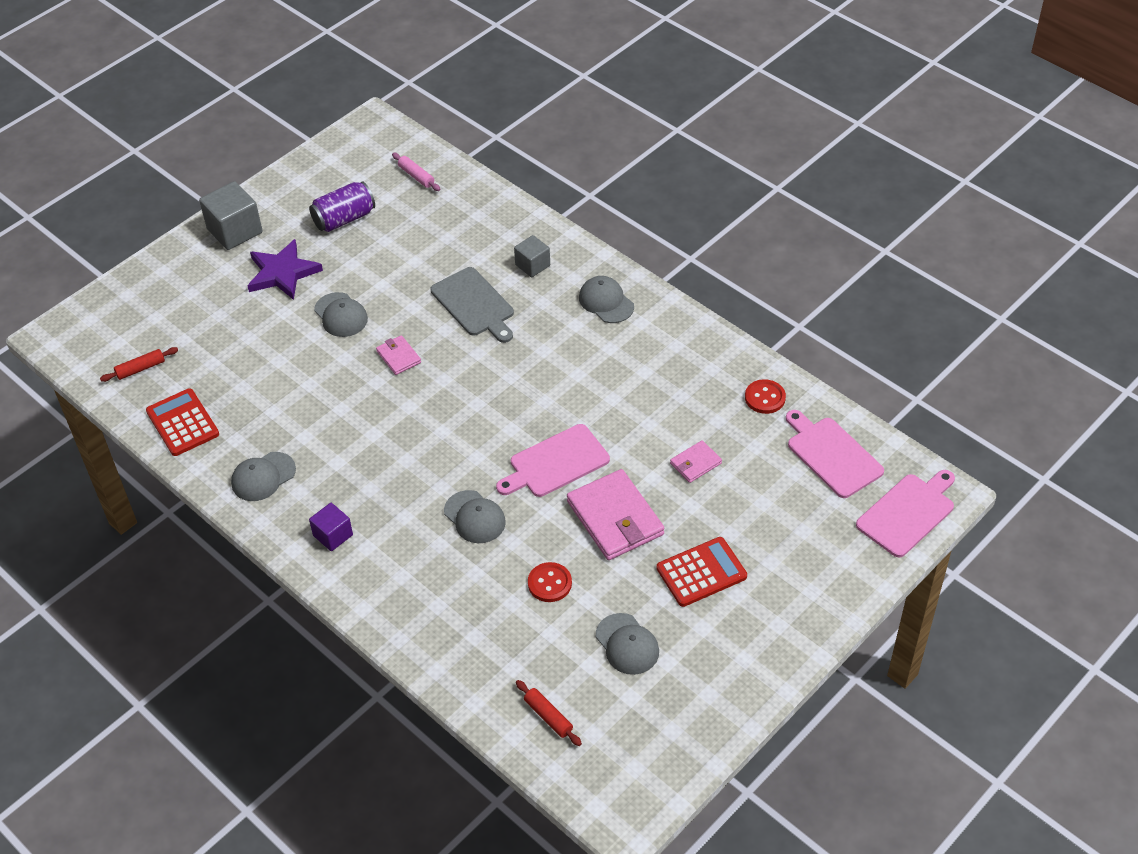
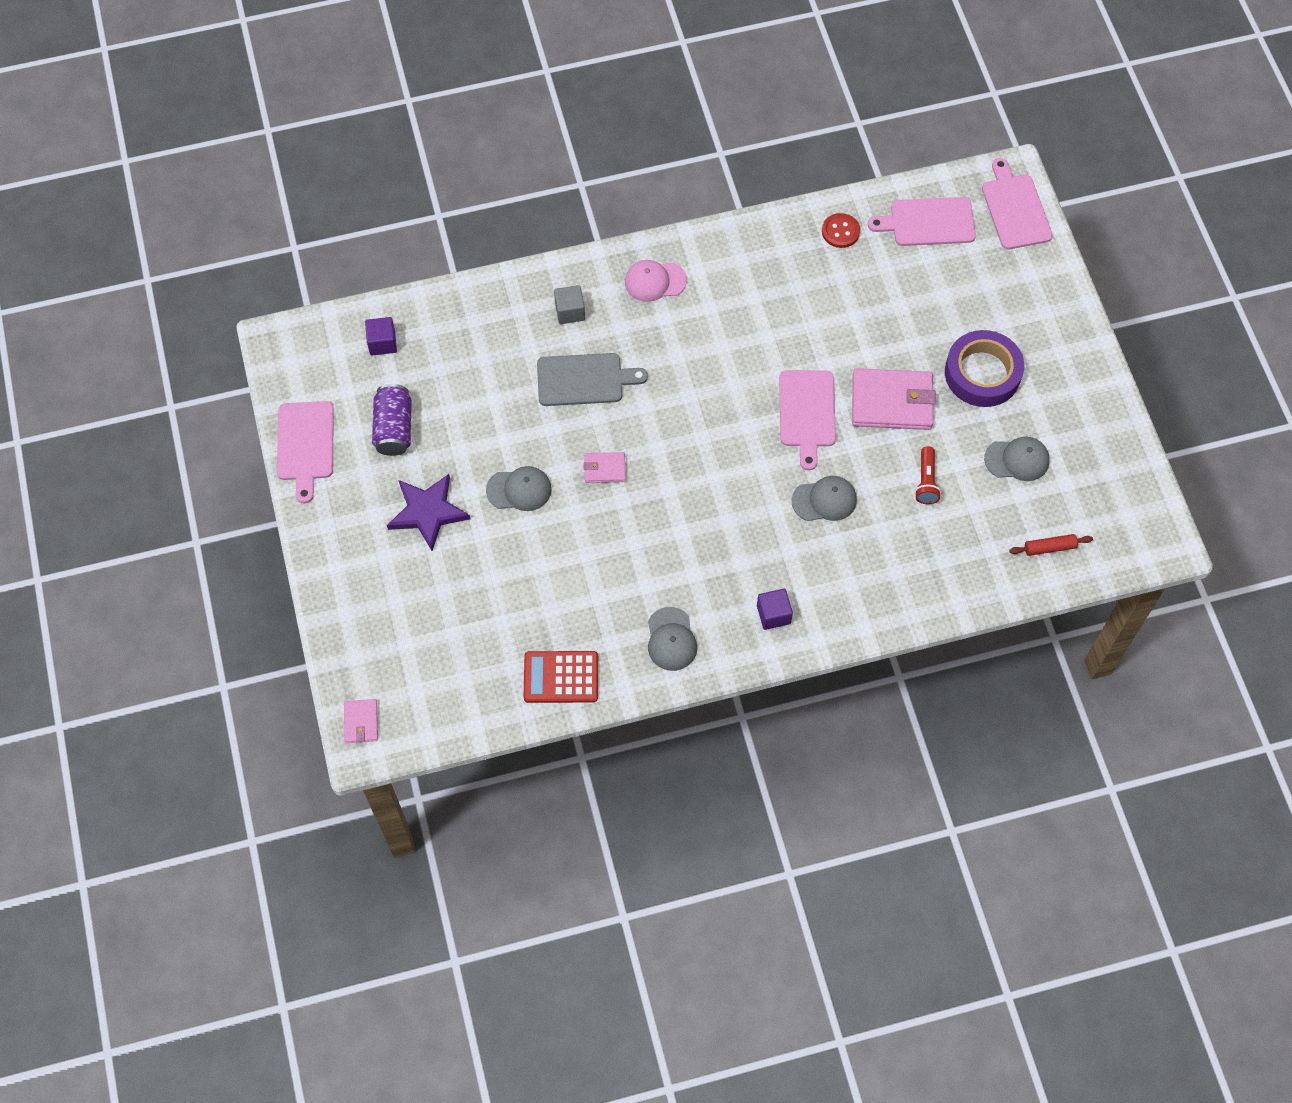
camera: 60 degrees left, 15 degrees up
(141, 369) = (466, 685): red rolling pin -> none
(235, 231) = (338, 527): grey cube -> none
(294, 180) = (305, 445): none -> pink cutting board
(416, 176) = (382, 343): pink rolling pin -> purple cube
(549, 583) = (926, 481): red button -> red flashlight
(606, 302) = (655, 281): grey cap -> pink cap
(695, 463) = (874, 316): pink wallet -> pink wallet (361, 722)
(701, 572) = (982, 373): red calculator -> purple tape

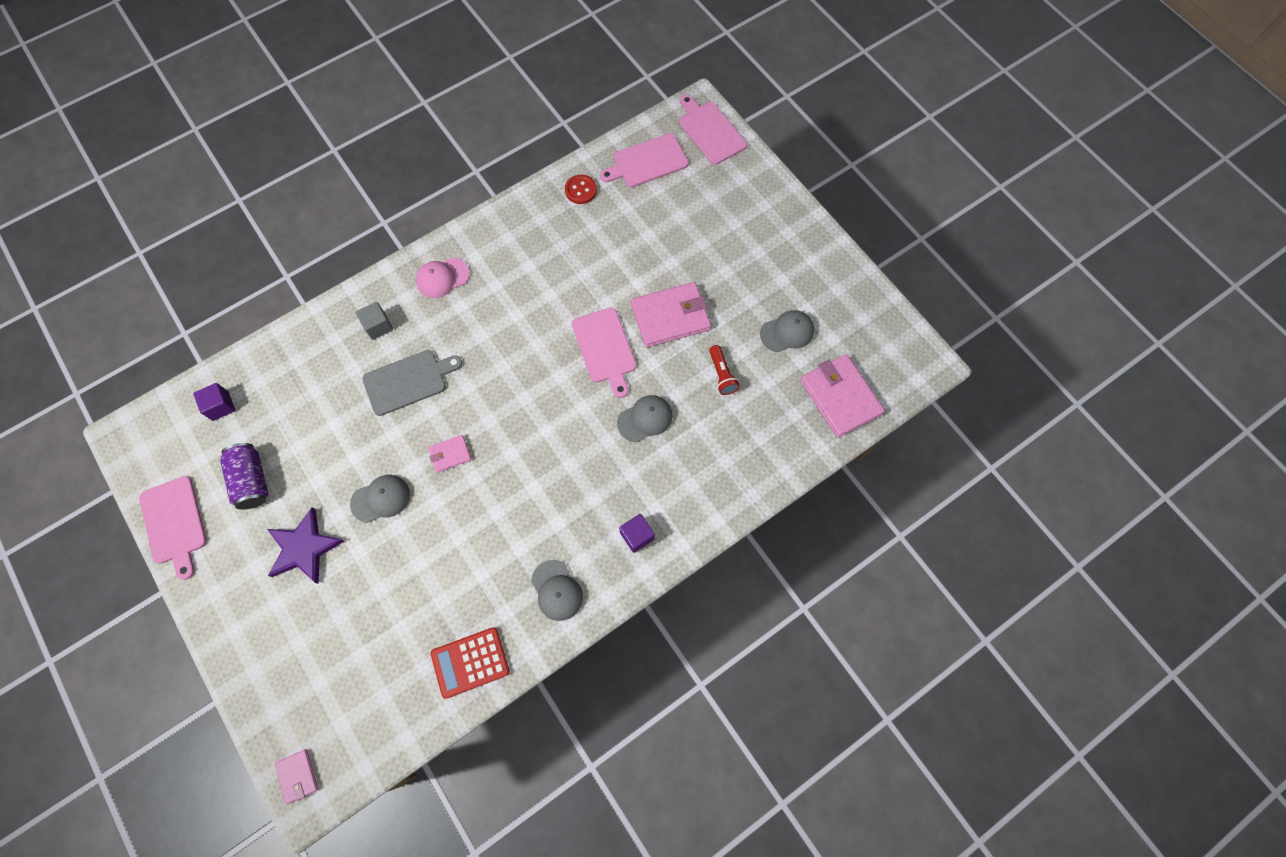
camera: 20 degrees left, 5 degrees up
(982, 373) = (733, 270): purple tape -> none
(1049, 547) = (840, 397): red rolling pin -> pink wallet

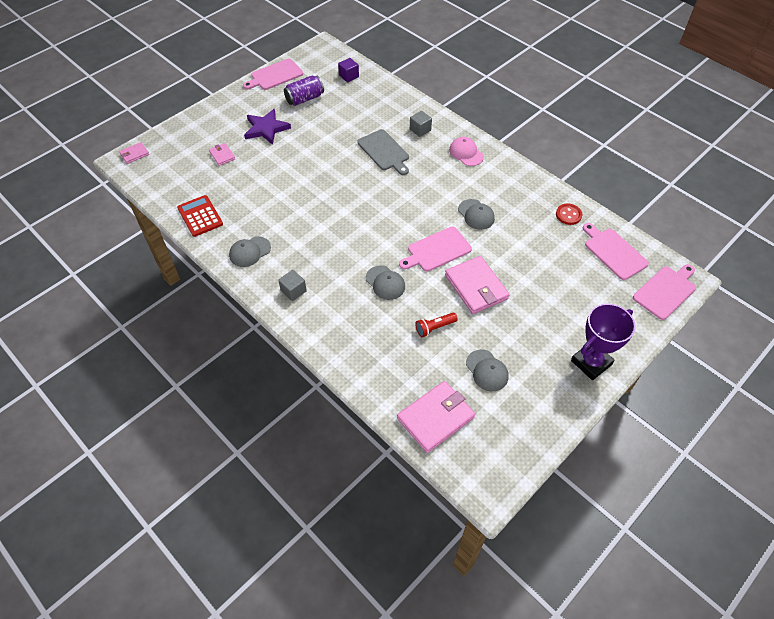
camera: 80 degrees right, 15 degrees down
(381, 499) = (301, 155): grey cap -> grey cap (476, 214)
(450, 454) = (337, 181): pink wallet -> pink wallet (222, 155)
(637, 536) = (293, 291): purple cube -> grey cube
(790, 228) = (591, 362): none -> purple trophy

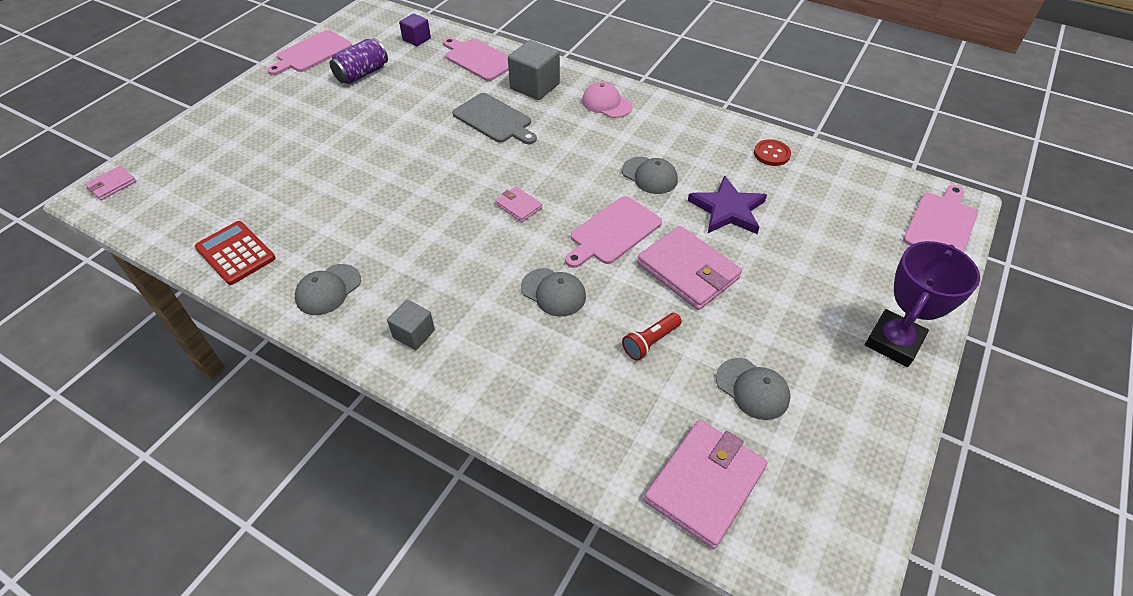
camera: 15 degrees left, 5 degrees down
(222, 155) = (255, 163): pink wallet -> pink wallet (519, 206)
(266, 129) = (315, 118): purple star -> purple star (728, 210)
(420, 130) = (534, 86): grey cube -> grey cube, size x1.67
(613, 252) = (851, 188): pink cutting board -> pink cutting board (478, 59)

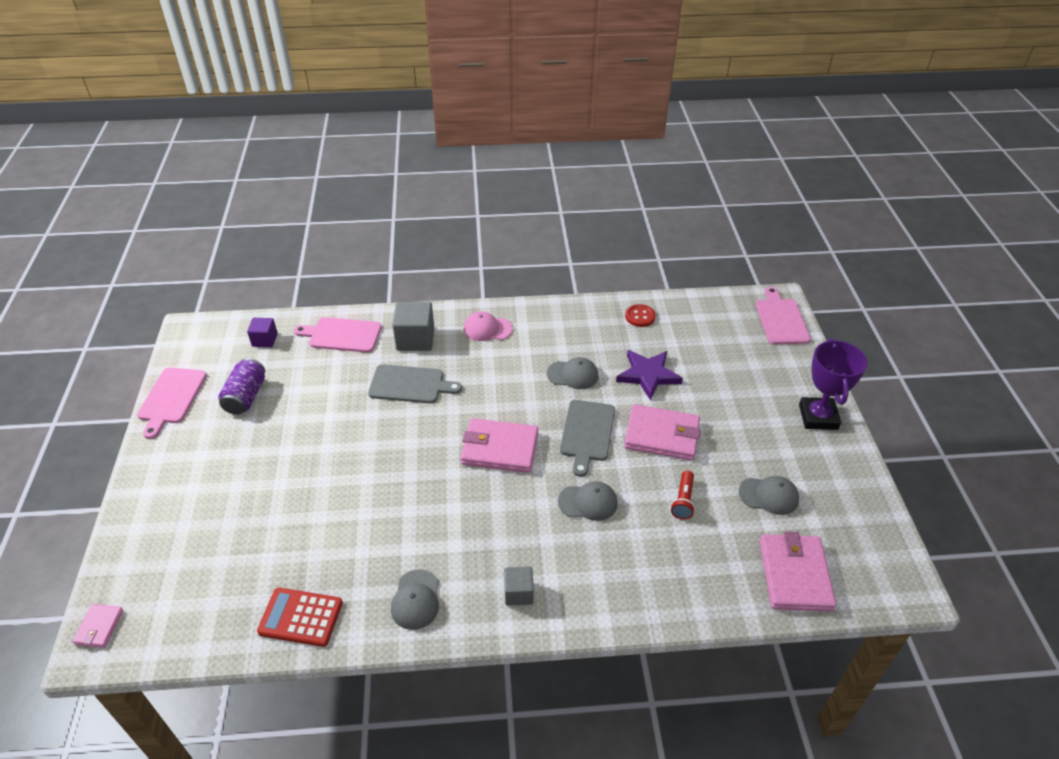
camera: 35 degrees left, 5 degrees down
(519, 206) = (500, 448): pink wallet -> pink wallet, size x1.99
(613, 232) = (587, 433): pink cutting board -> grey cutting board

